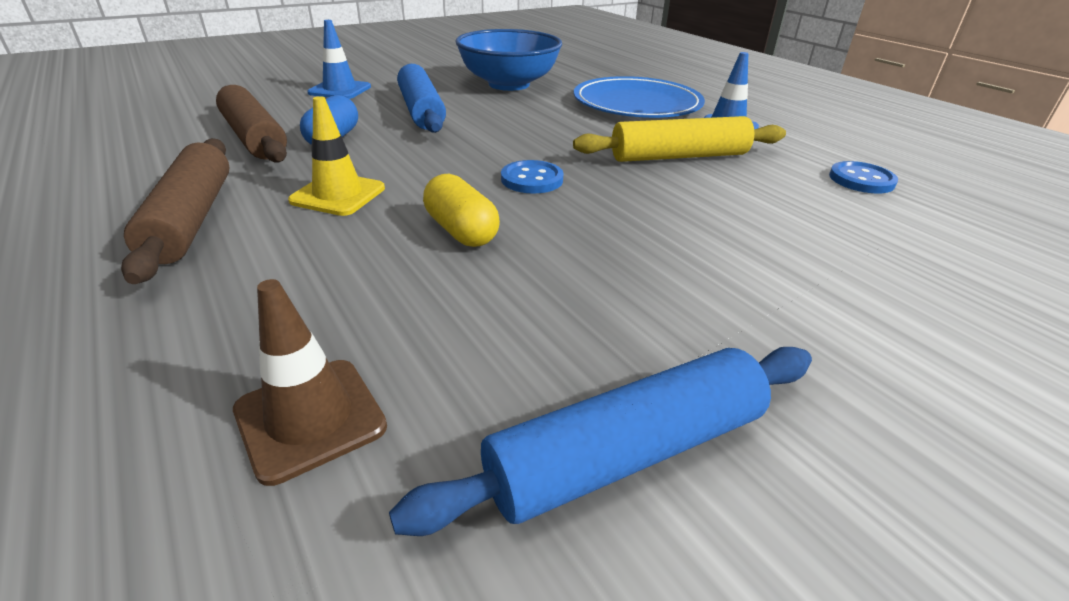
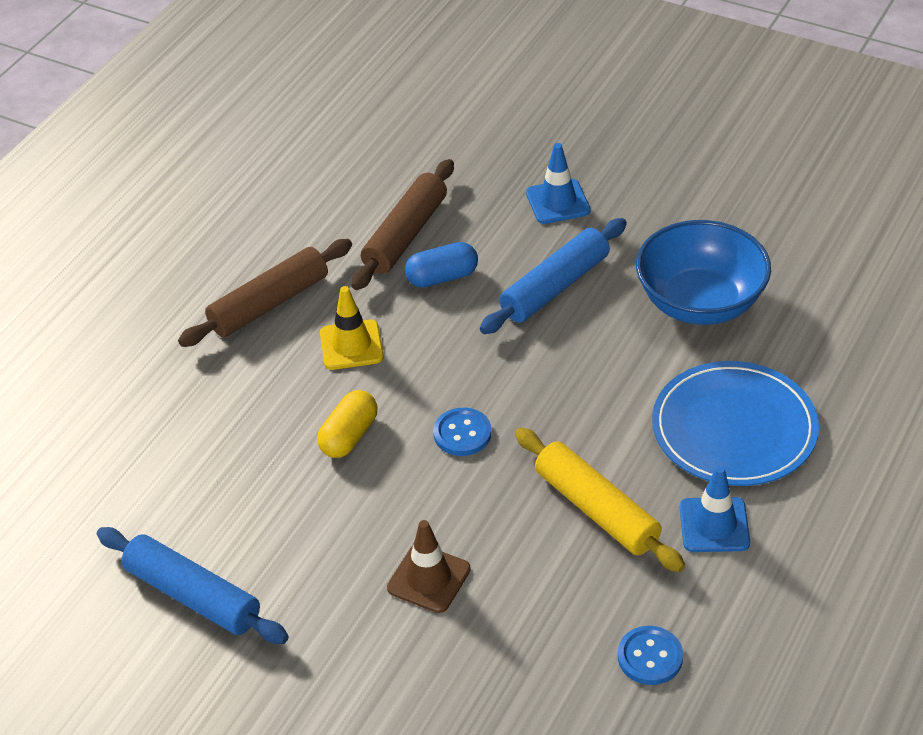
camera: 65 degrees right, 10 degrees up
(310, 418) = (148, 475): brown traffic cone -> brown traffic cone (429, 579)

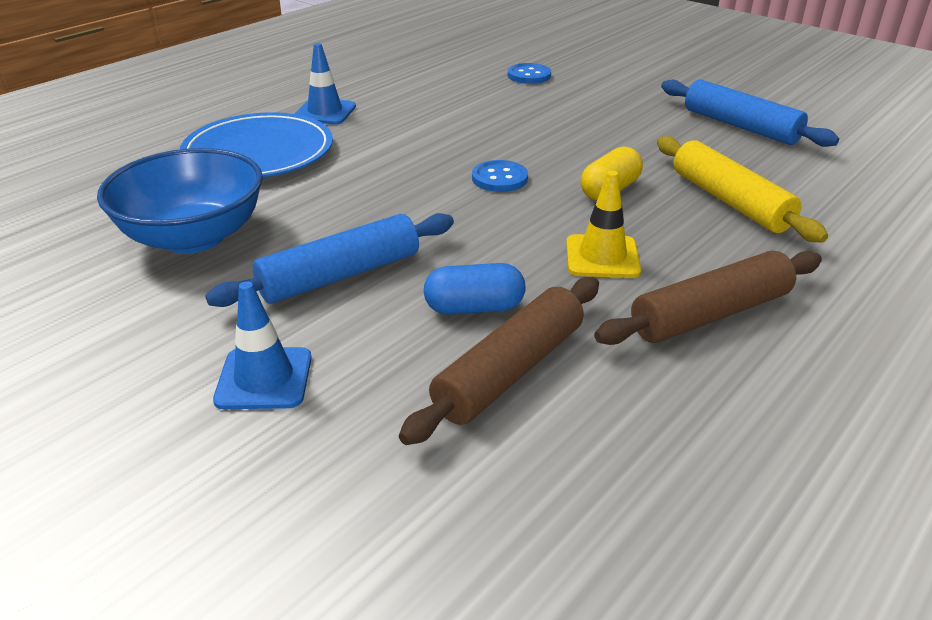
camera: 170 degrees left, 10 degrees down
(429, 579) = (552, 114): brown traffic cone -> none
(596, 509) = (407, 128): yellow rolling pin -> yellow rolling pin (729, 201)
(650, 657) = (414, 74): blue button -> blue button (529, 75)

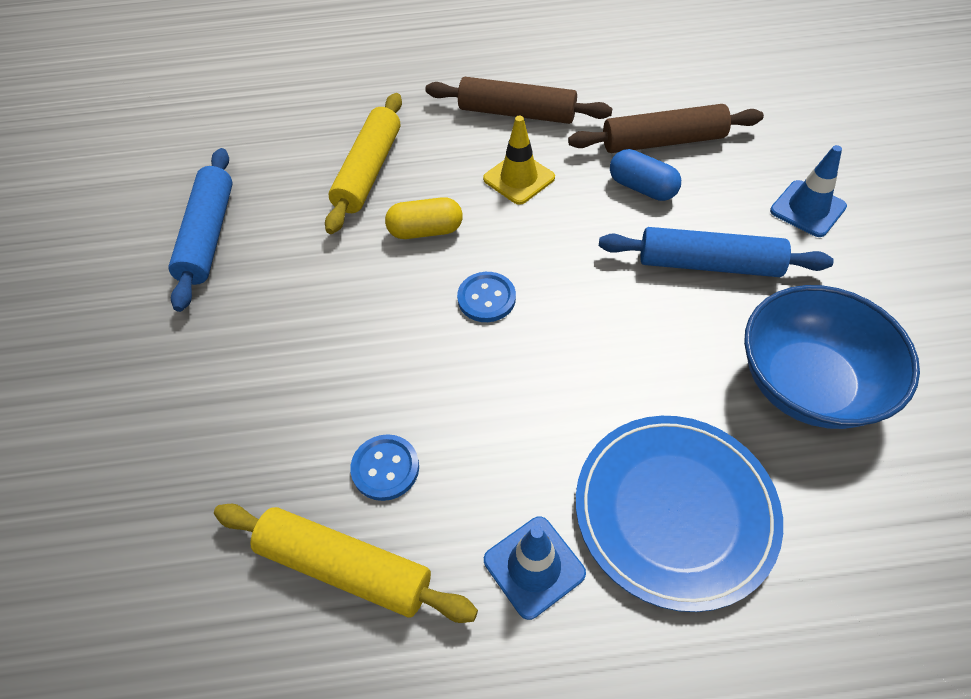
camera: 135 degrees left, 20 degrees up
(421, 82) = (345, 567): none -> yellow rolling pin
(529, 75) = (213, 477): blue button -> blue button (385, 468)

